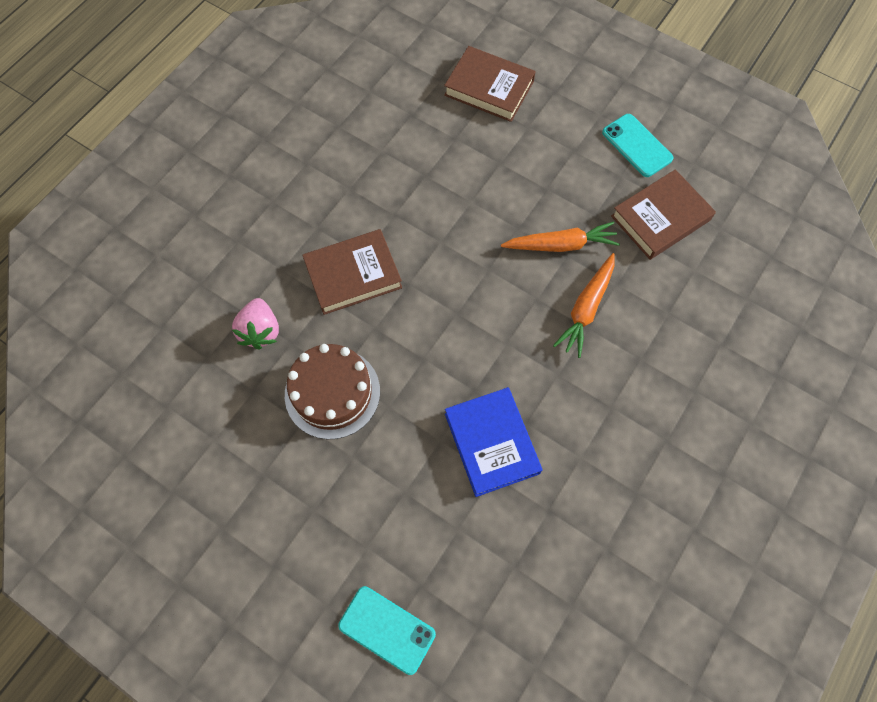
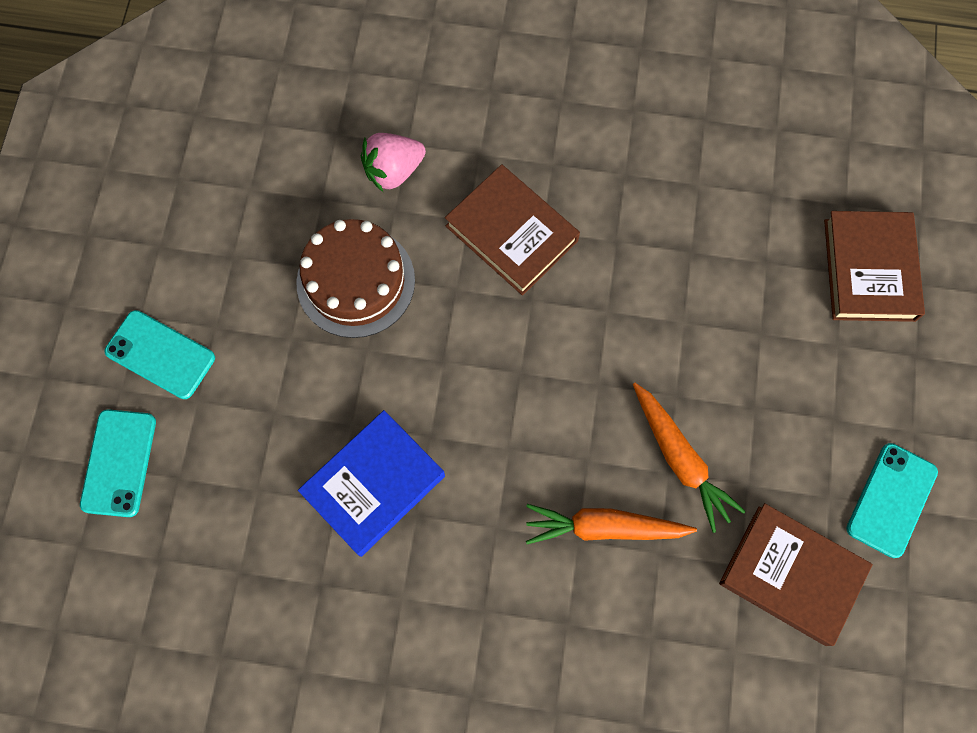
camera: 65 degrees right, 5 degrees up
(314, 562) = (160, 355): none -> turquoise phone

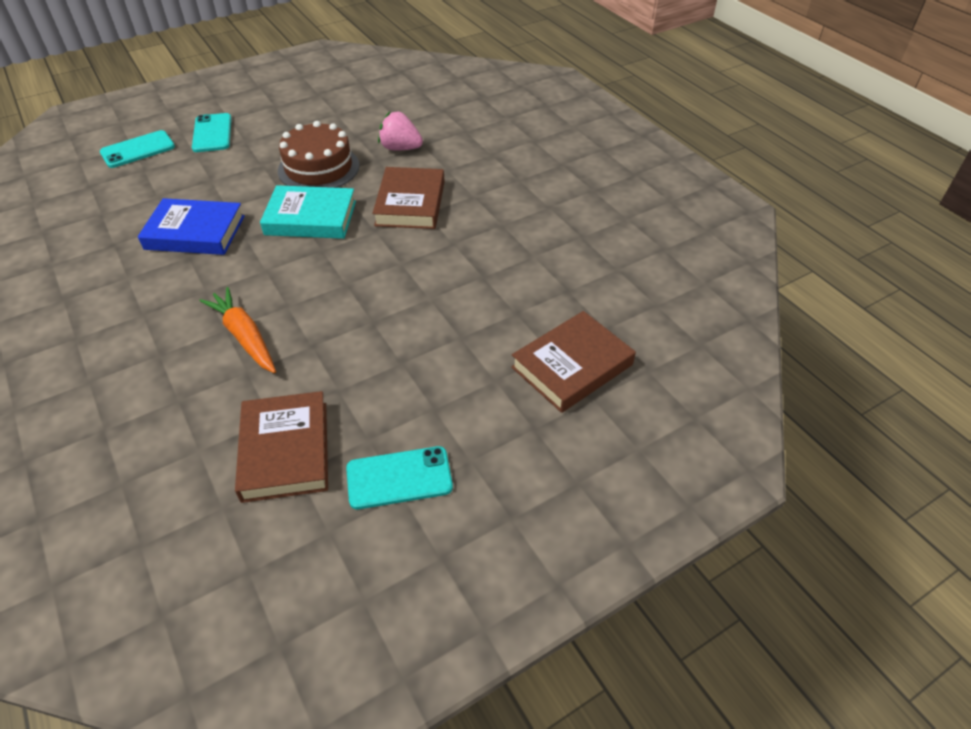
camera: 50 degrees right, 25 degrees down
(451, 349) = (311, 218): none -> turquoise book
(680, 459) = (327, 346): orange carrot -> none

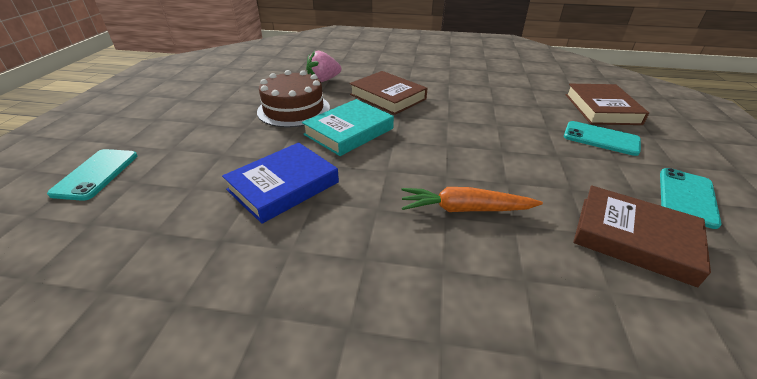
camera: 50 degrees left, 10 degrees down
(212, 133) = (158, 132): turquoise phone -> turquoise phone (601, 138)

